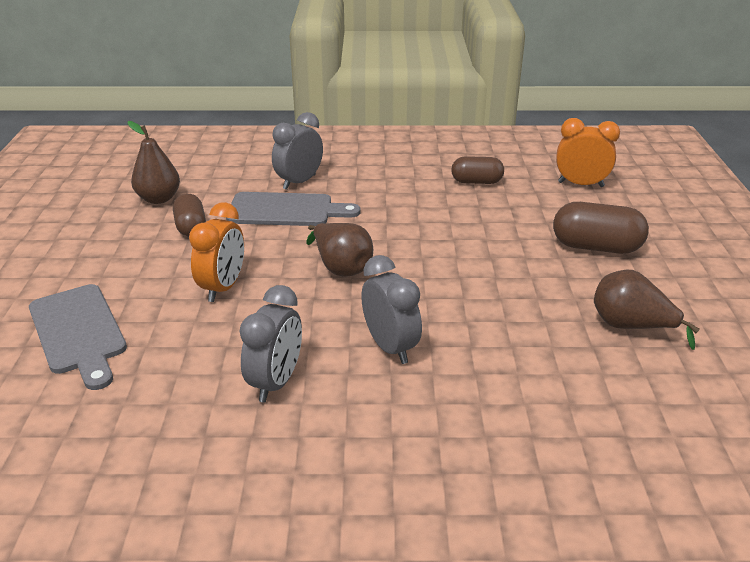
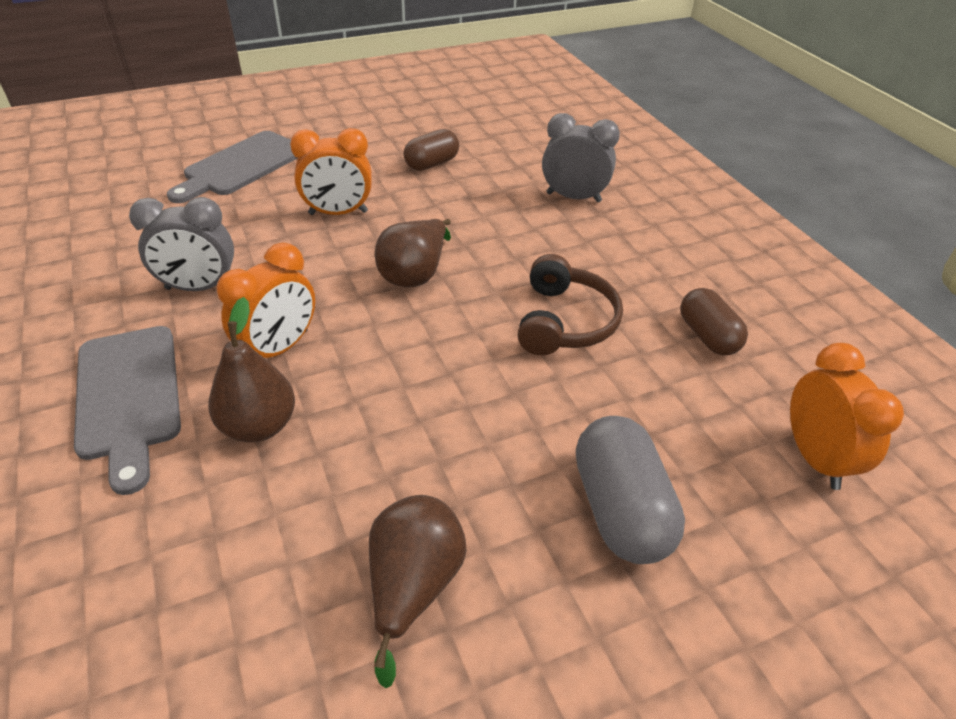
camera: 65 degrees right, 10 degrees up
(159, 199) = (470, 132): brown pear -> brown pear (259, 426)
(286, 210) = (505, 206): grey cutting board -> grey cutting board (128, 397)
(390, 347) = (279, 348): grey clock -> orange clock
(435, 222) = (564, 321): none -> brown headphones
(596, 247) = (620, 509): brown capsule -> grey capsule

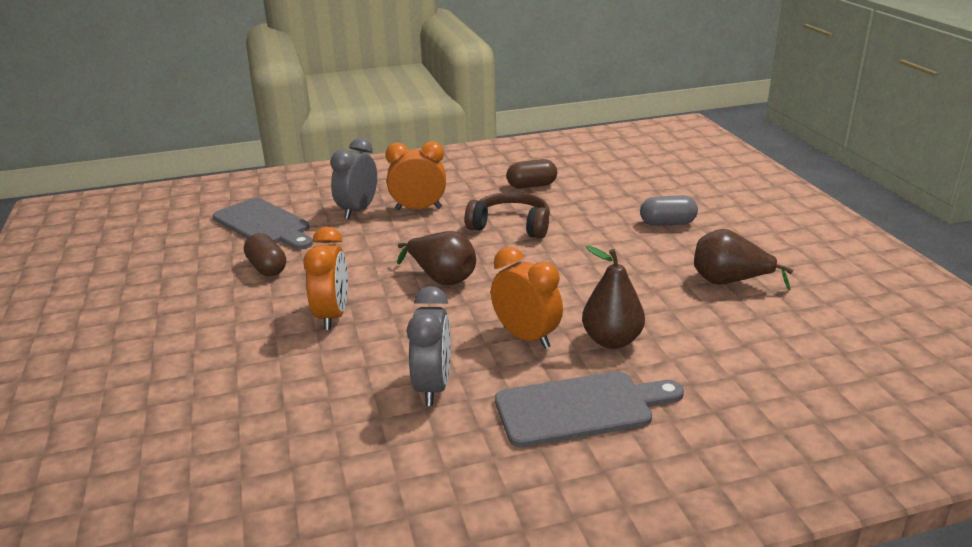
camera: 80 degrees left, 15 degrees down
(241, 166) = (200, 383): grey cutting board -> grey cutting board (264, 224)
(620, 509) = (667, 223): grey capsule -> grey capsule, size x0.66
(814, 458) = (627, 174): orange clock -> orange clock (418, 209)

